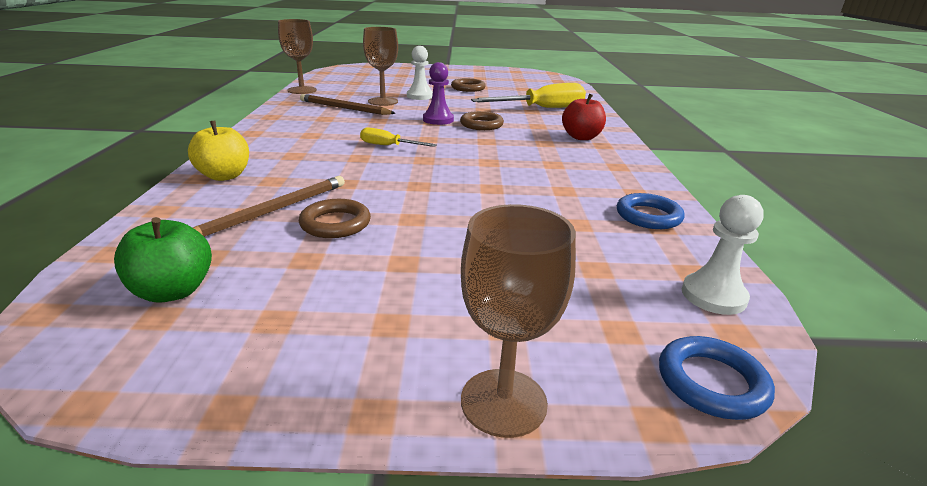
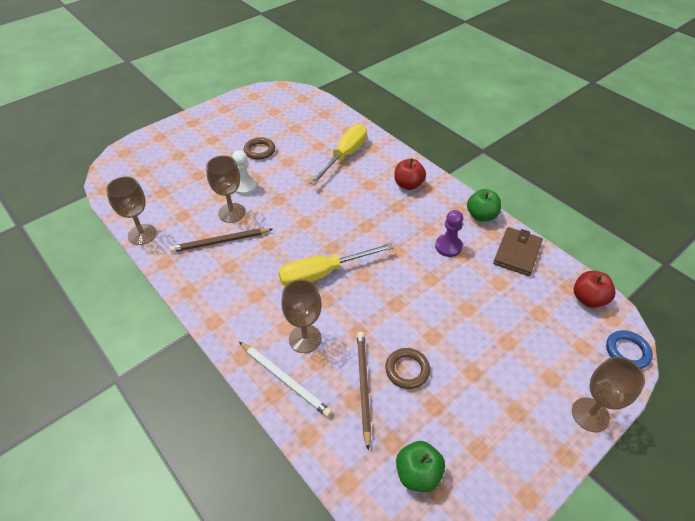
camera: 40 degrees left, 20 degrees up
(224, 176) = (284, 379): yellow apple -> white pencil
(292, 166) = (305, 339): none -> brown goblet
(388, 146) = (323, 273): yellow screwdriver -> yellow screwdriver, size x1.90
(438, 120) = (305, 216): purple pawn -> purple pawn (448, 246)
(481, 124) = (338, 205): brown ring -> none
(642, 178) = (481, 215): none -> green apple
(648, 216) = (517, 253): blue ring -> brown wallet
(713, 296) = (588, 299): white pawn -> red apple

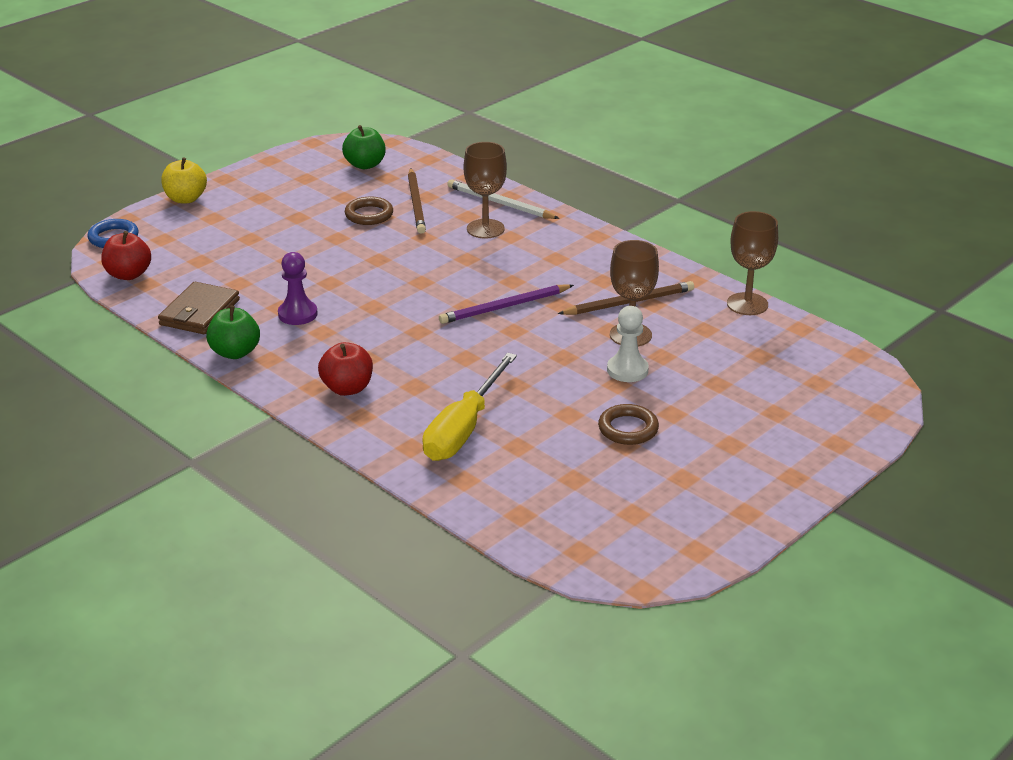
camera: 175 degrees right, 15 degrees down
(306, 243) = (505, 307): none -> purple pencil
(323, 273) = (474, 280): yellow screwdriver -> none
(590, 414) = (186, 199): brown goblet -> yellow apple

